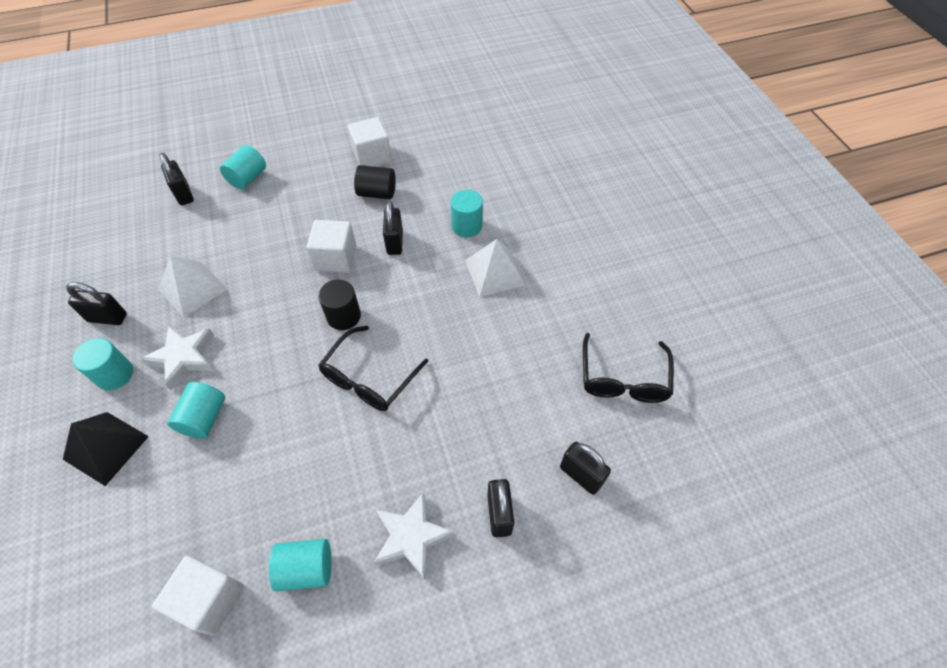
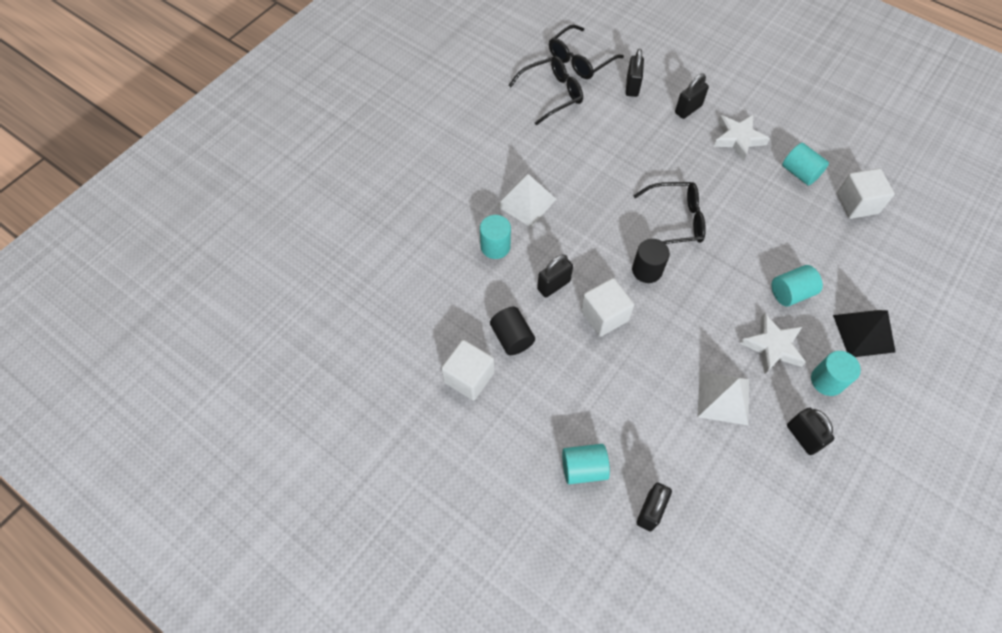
camera: 125 degrees left, 5 degrees up
(664, 445) = (580, 60): none -> black glasses

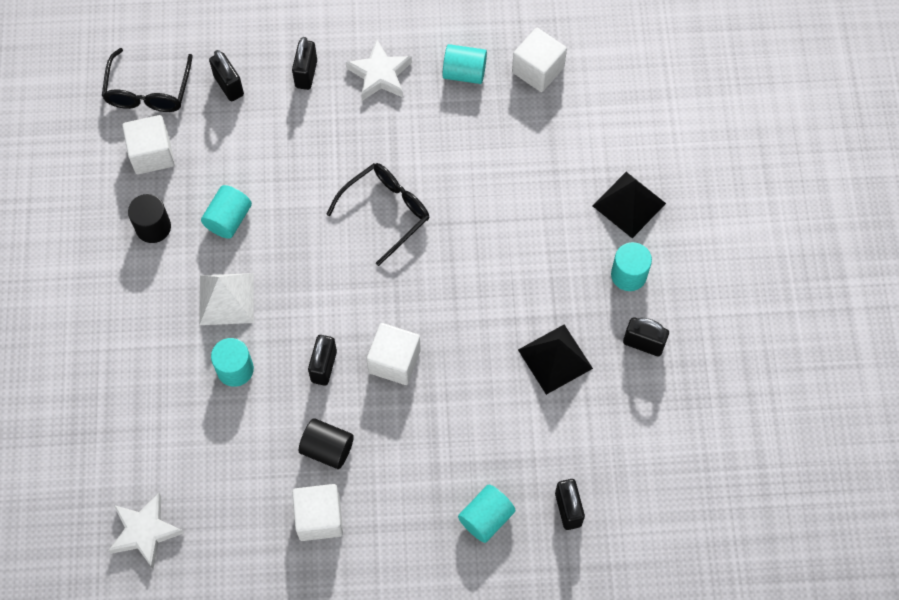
camera: 40 degrees left, 5 degrees up
(552, 94) = (152, 154): black glasses -> white cube
(647, 270) = (398, 285): black cylinder -> black cylinder (153, 227)
(723, 397) = (555, 359): white pyramid -> black pyramid
(773, 346) = (562, 276): white star -> white star (145, 531)
(791, 293) = (542, 210): turquoise cylinder -> turquoise cylinder (228, 219)

